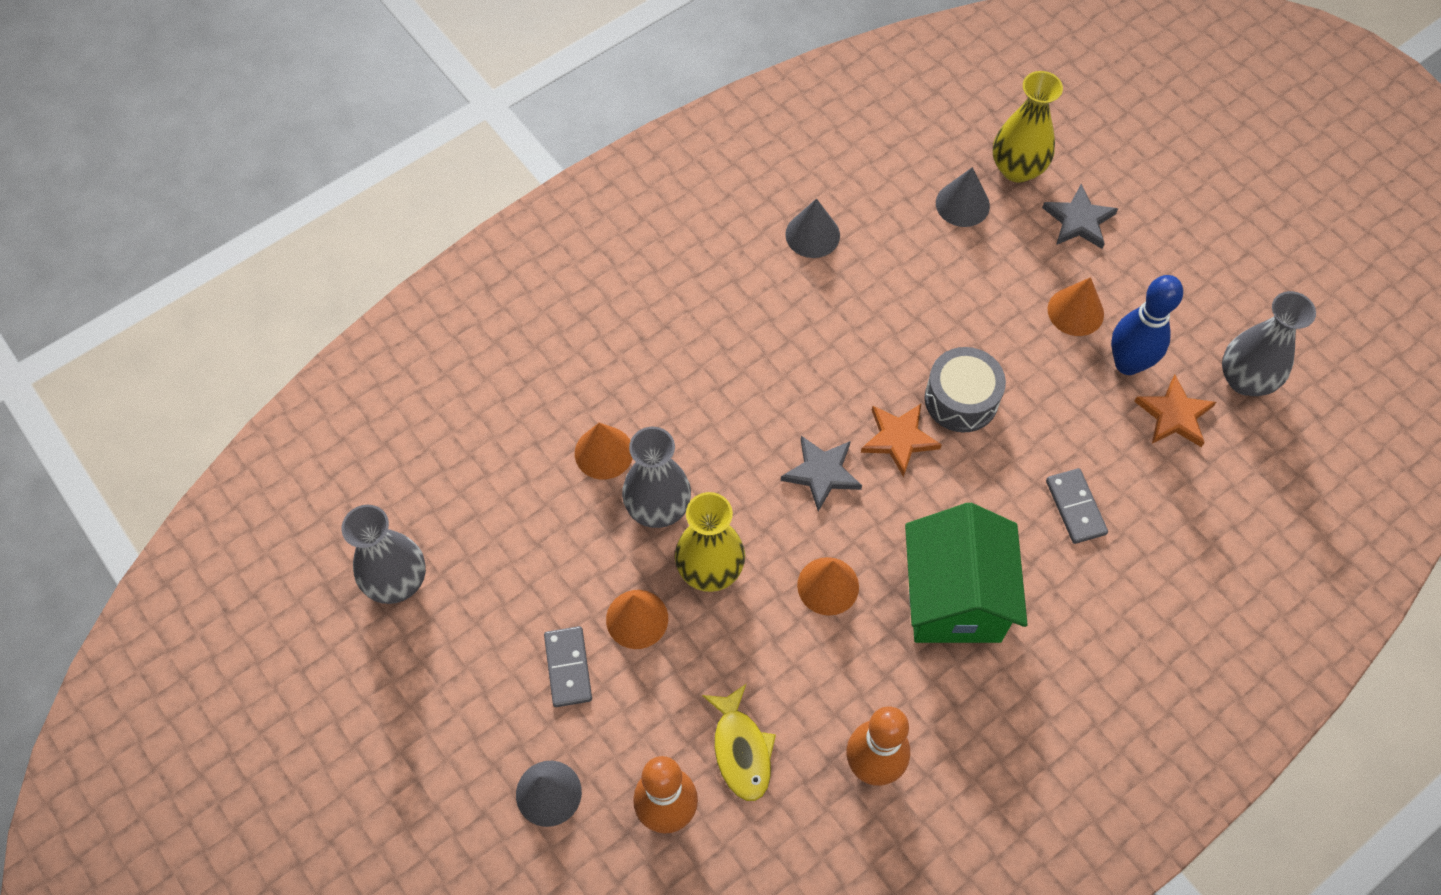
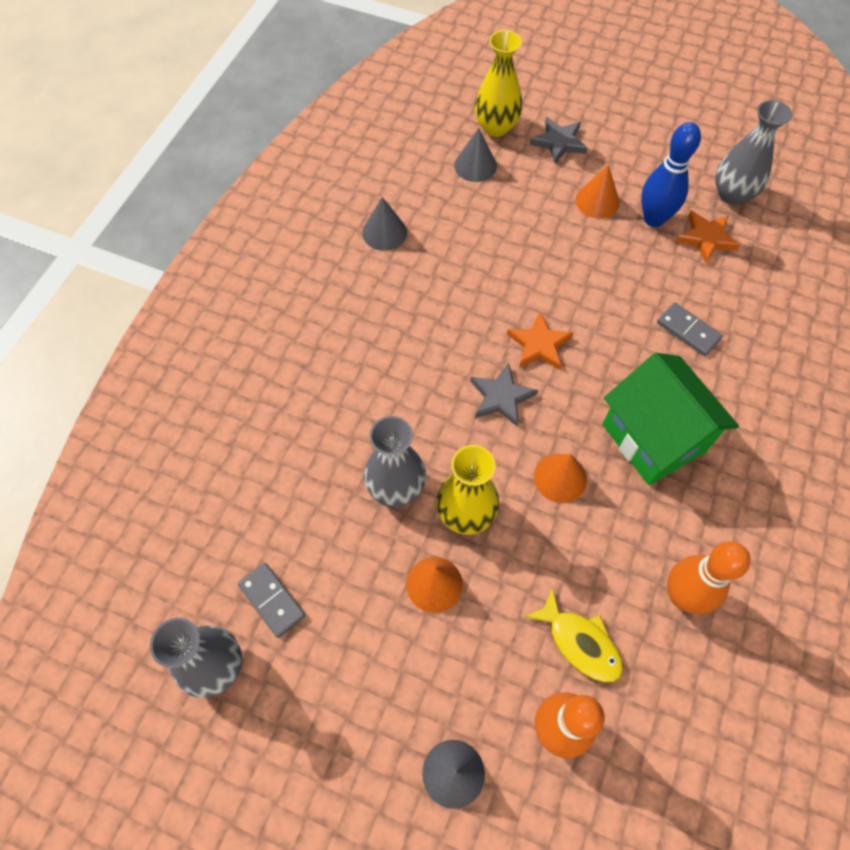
camera: 30 degrees left, 0 degrees up
(568, 667) = (404, 656): grey domino -> grey domino (272, 600)
(604, 452) = (327, 467): orange cone -> none
(961, 399) = (563, 295): grey drum -> none

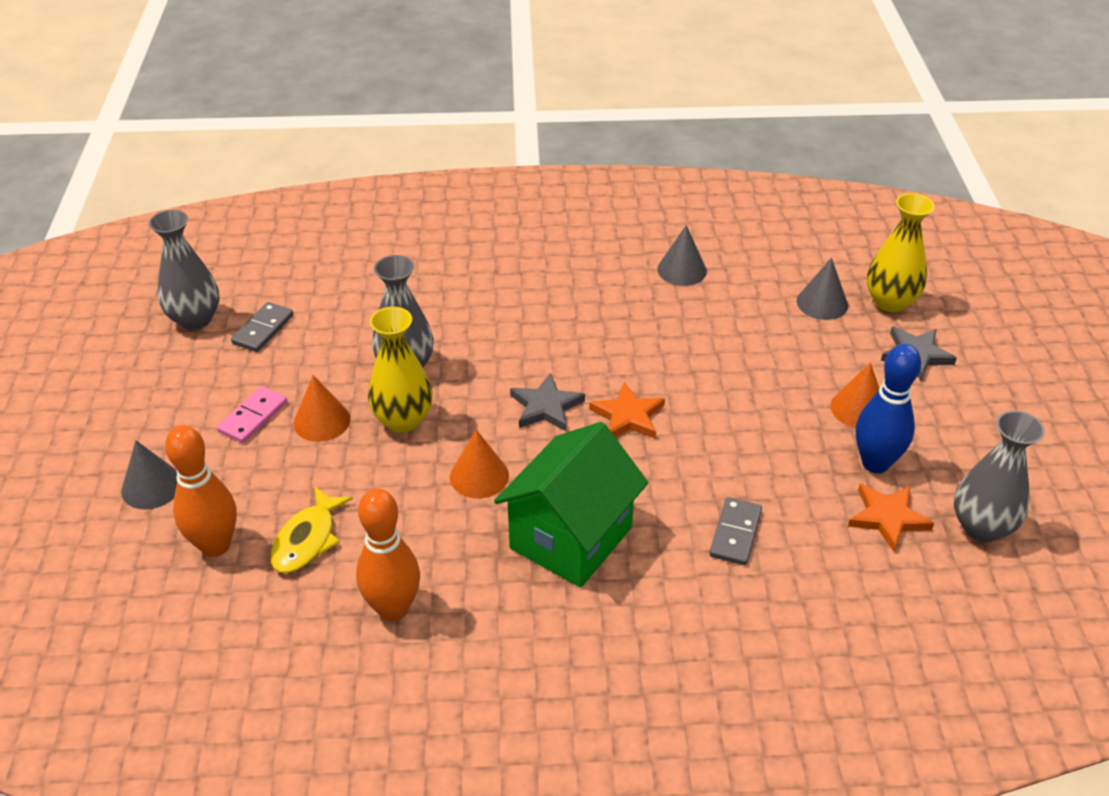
camera: 65 degrees right, 20 degrees down
(399, 646) = (253, 417): none -> pink domino

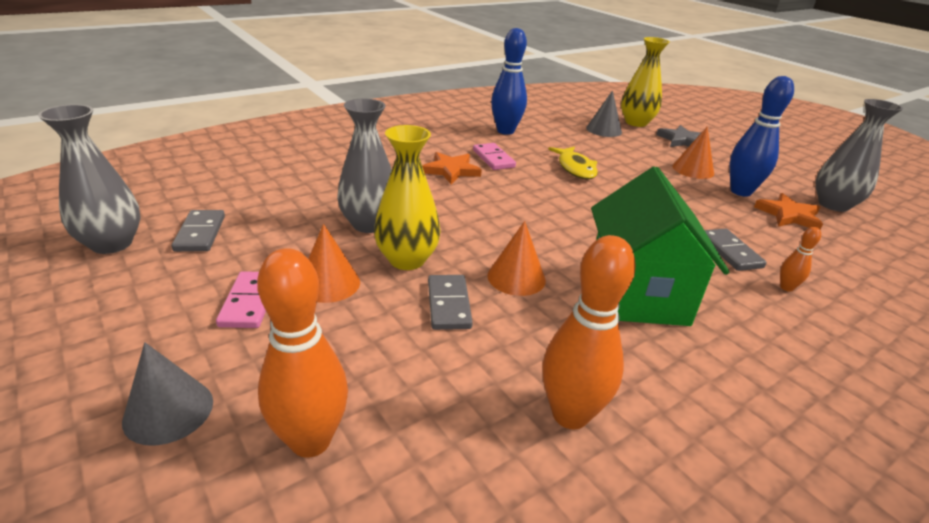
camera: 35 degrees left, 10 degrees down
(307, 540) = (415, 389): yellow fish -> yellow fish (575, 168)
(396, 479) = (449, 304): none -> grey domino
(546, 406) = (511, 219): grey star -> none
(617, 313) = (493, 159): none -> pink domino
(628, 416) = (573, 209): orange star -> orange star (451, 170)
(682, 270) = (505, 131): grey cone -> blue bowling pin
(737, 595) = (786, 287): none -> orange bowling pin

